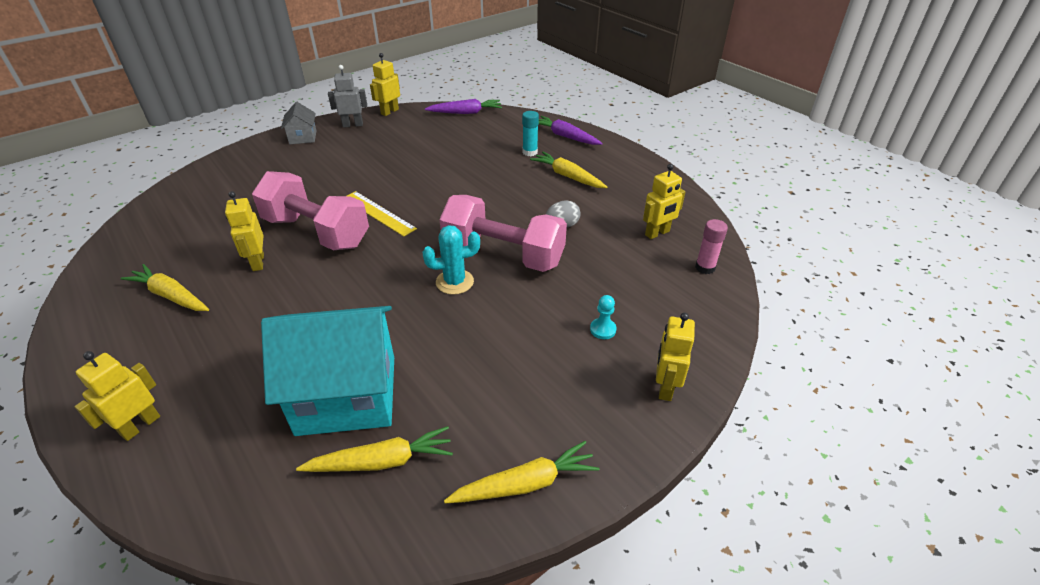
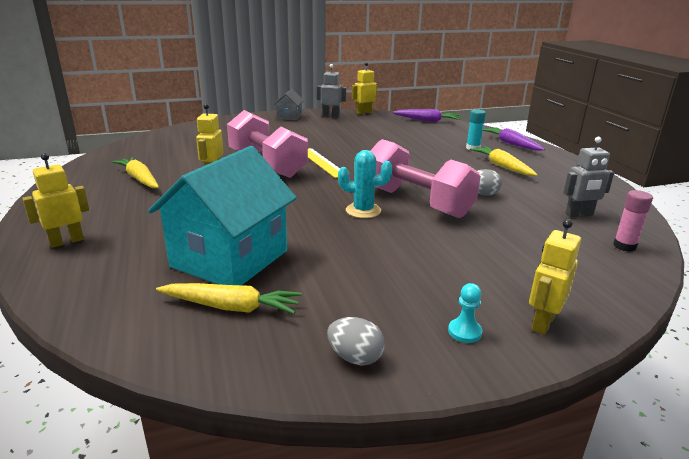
camera: 20 degrees right, 15 degrees down
(347, 395) = (229, 259): turquoise house -> turquoise house turned 75 degrees counterclockwise
(525, 484) = (355, 358): yellow carrot -> grey egg
(603, 329) = (491, 267): turquoise pawn -> turquoise pawn (464, 332)
(657, 233) = (579, 214): yellow robot -> grey robot

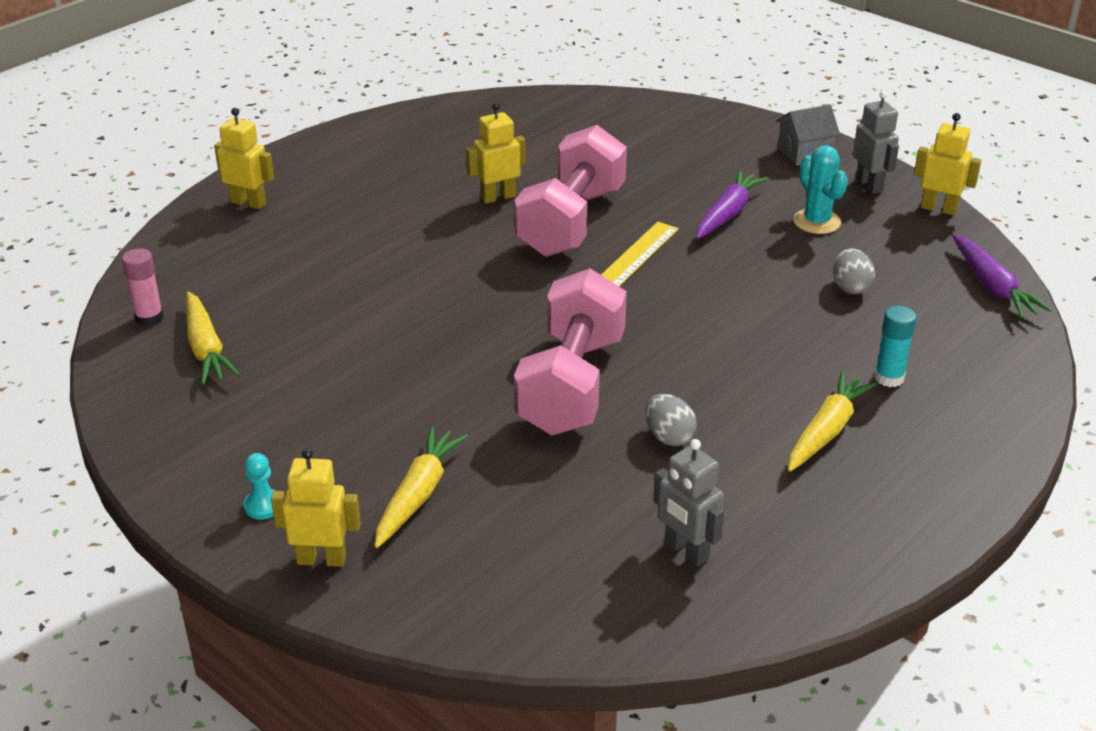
camera: 60 degrees right, 10 degrees up
(140, 179) = (427, 162): yellow carrot -> yellow carrot (418, 494)
(229, 259) = (292, 307): turquoise house -> none
(355, 358) = (175, 449): grey egg -> grey egg (850, 287)
(363, 211) = (497, 350): turquoise cactus -> turquoise cactus (817, 222)
(511, 144) = (978, 416): purple carrot -> purple carrot (728, 213)
(624, 246) = (602, 611): pink glue stick -> pink glue stick (149, 318)

